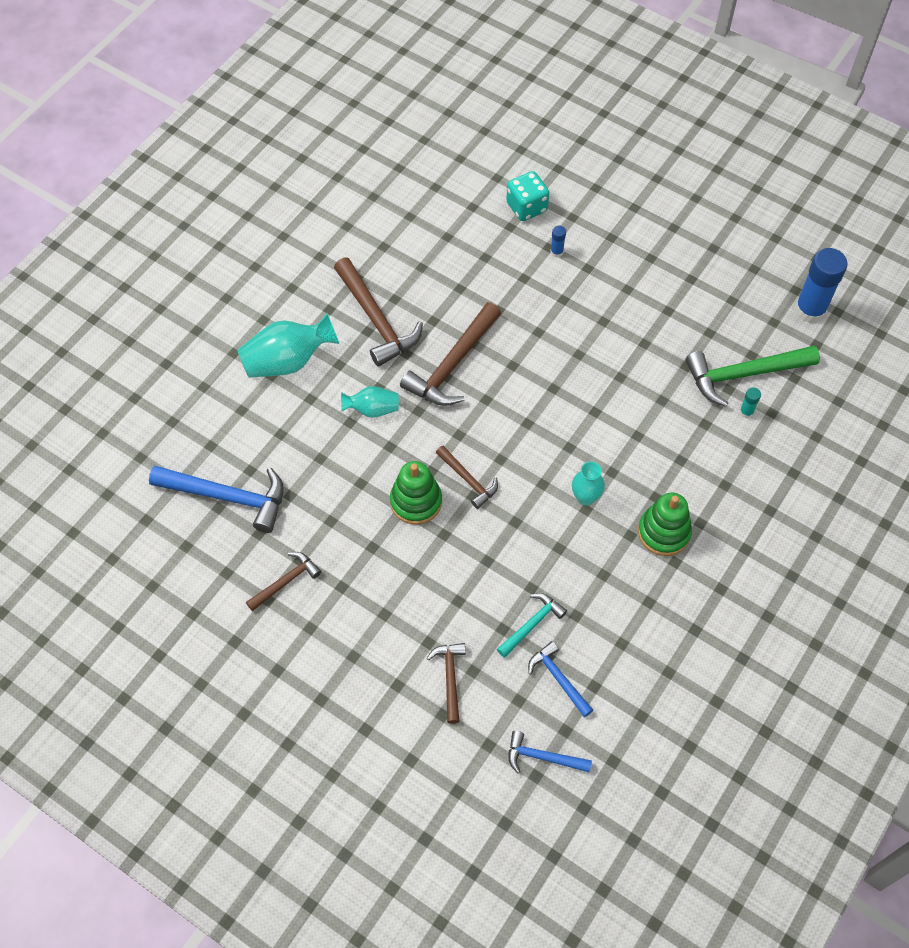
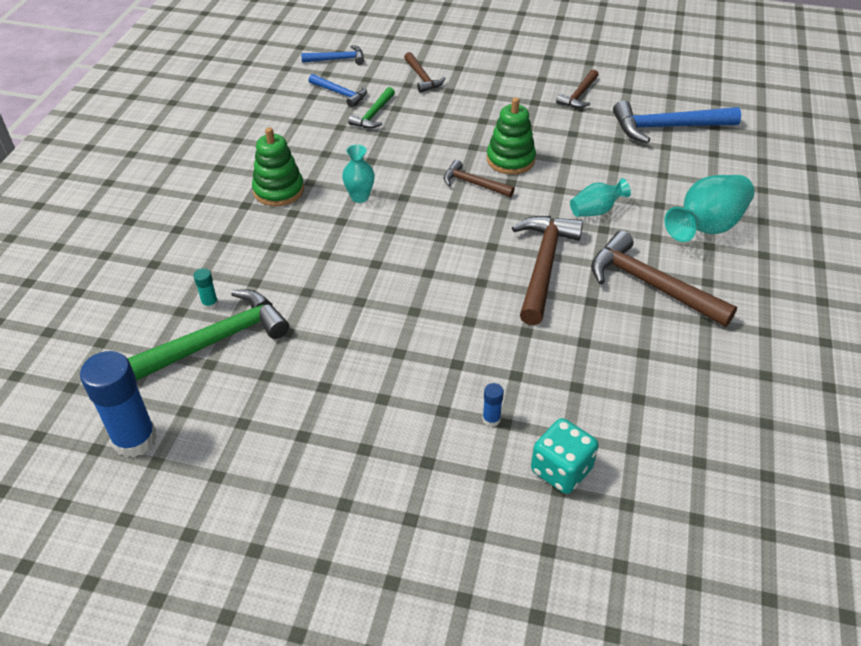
camera: 160 degrees right, 15 degrees down
(531, 624) = (374, 114): turquoise hammer -> green hammer

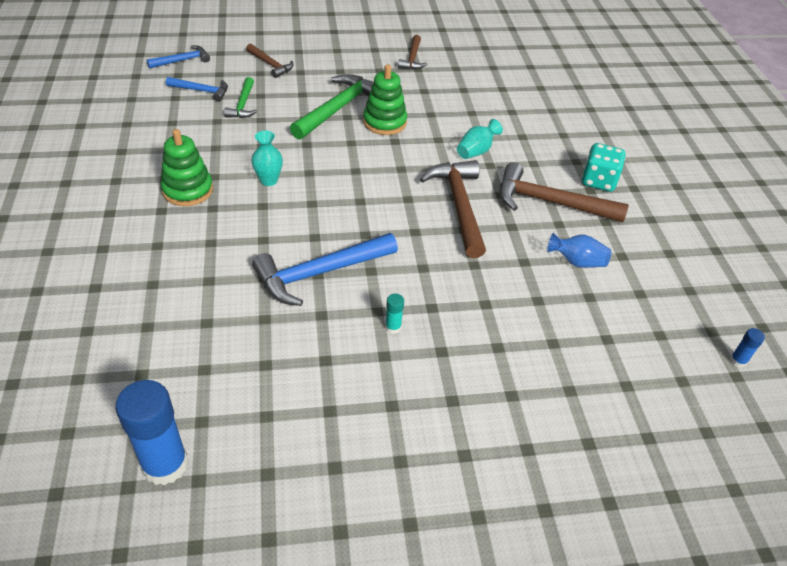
camera: 25 degrees left, 0 degrees up
(210, 304) = (174, 312): turquoise glue stick -> turquoise glue stick (393, 327)
(216, 340) = (199, 344): green hammer -> green hammer (338, 108)
(473, 184) = (364, 148): brown hammer -> none
(491, 419) = (485, 347): blue glue stick -> blue glue stick (738, 361)
(561, 470) = (563, 373): turquoise dice -> turquoise dice (598, 181)
(645, 357) = (577, 262): none -> blue vase
(667, 127) = (495, 73): blue hammer -> blue hammer (320, 273)
(706, 227) = (566, 147): turquoise vase -> none

